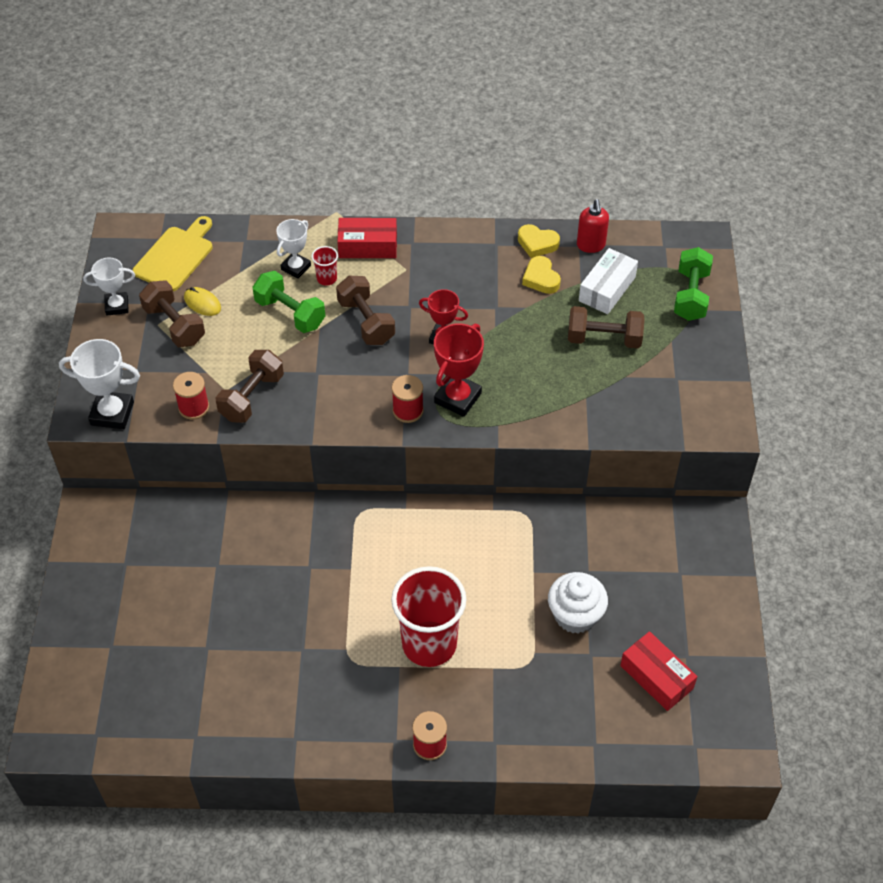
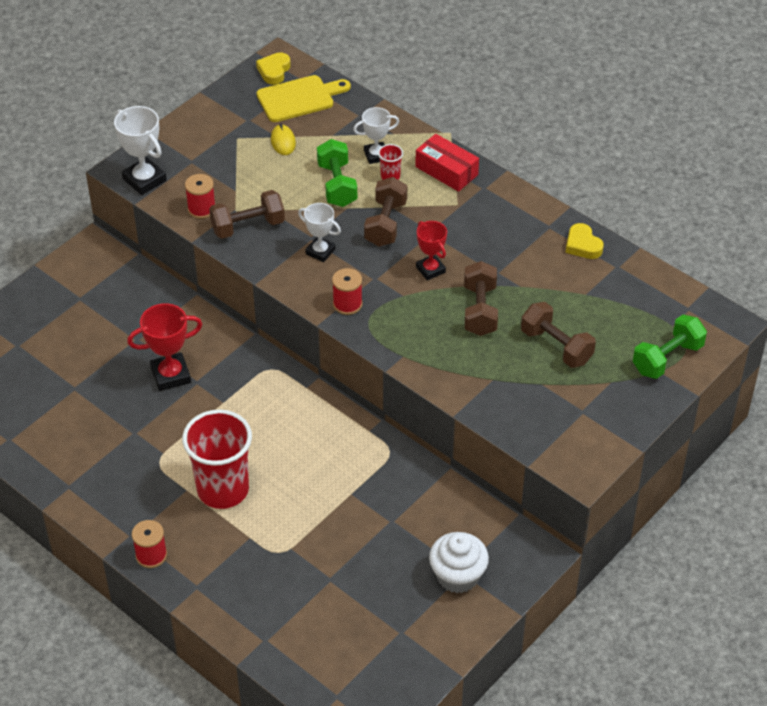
camera: 40 degrees right, 5 degrees down
(117, 306) = (223, 109): white trophy -> white trophy (320, 251)
(174, 325) = (247, 145): brown dumbbell -> brown dumbbell (480, 310)
(457, 398) = (394, 318): red trophy -> red trophy (171, 375)
(541, 278) = (556, 272): yellow heart -> yellow heart (274, 71)
(575, 615) = (348, 544): white cupcake -> white cupcake (457, 576)
(591, 245) = (626, 272): red soap dispenser -> none
(607, 289) = (601, 312): white box -> none
(656, 677) = (361, 629): red box -> none

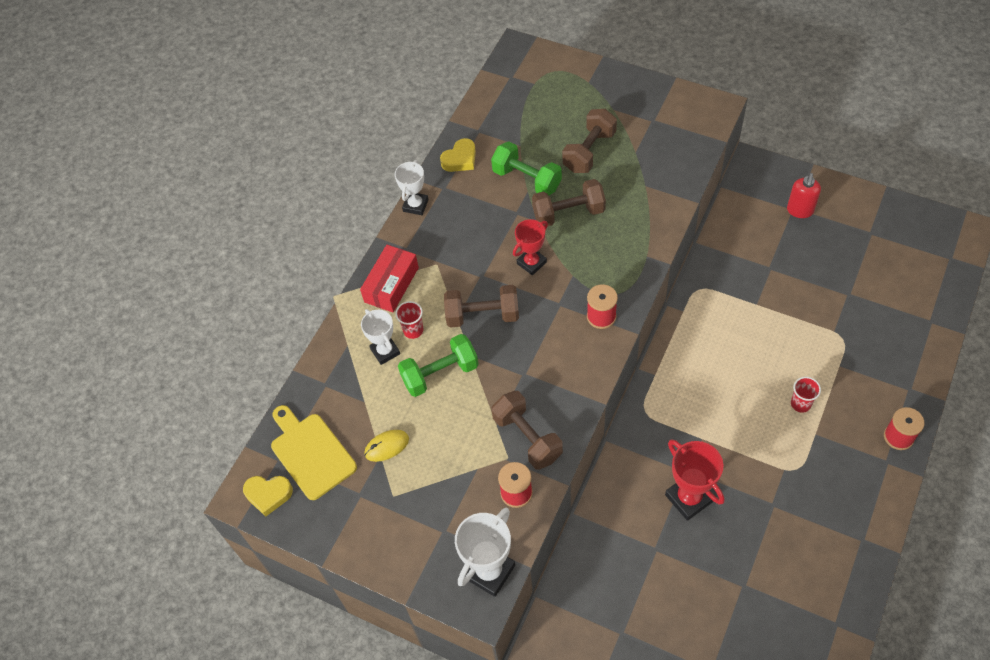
camera: 100 degrees left, 10 degrees up
(223, 490) = (800, 404): red cup -> red cup, size x0.41
(320, 251) = (540, 360): white trophy -> white trophy (415, 205)
(457, 576) = (800, 210): white cupcake -> red soap dispenser
(667, 358) = (572, 80): green dumbbell -> green dumbbell (527, 179)

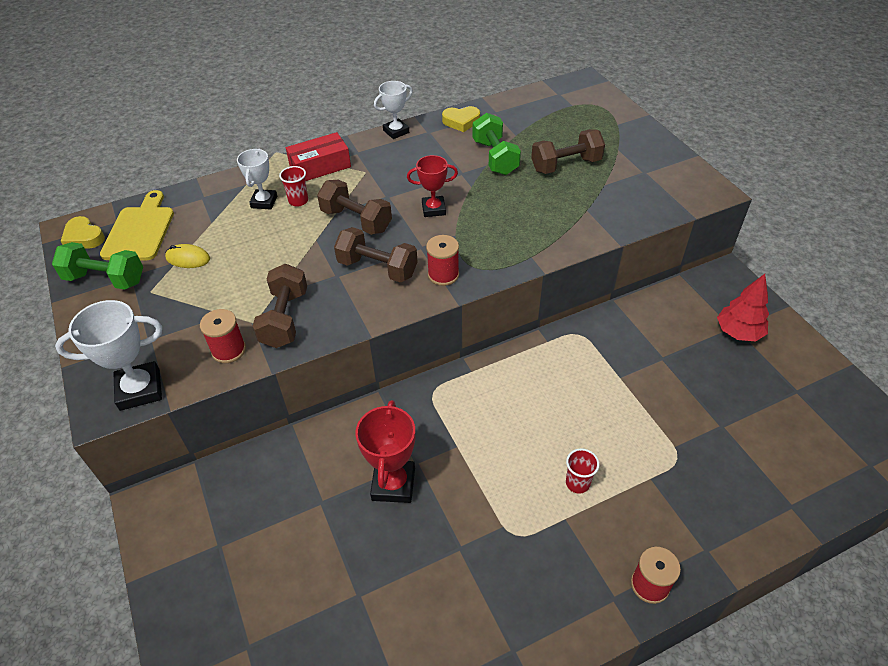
camera: 35 degrees right, 10 degrees down
(440, 374) = (280, 238): green dumbbell -> green dumbbell (105, 279)
(568, 213) = (501, 194): brown dumbbell -> brown dumbbell (377, 268)
(800, 210) = (738, 332): red soap dispenser -> red tree

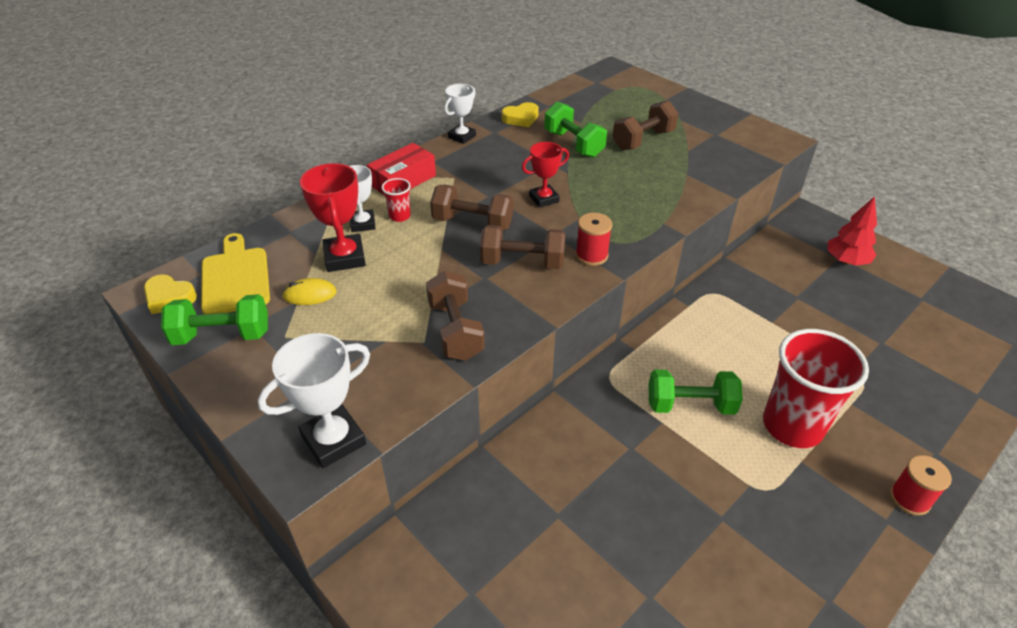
camera: 20 degrees left, 5 degrees down
(228, 350) = (412, 375): red spool -> none
(393, 484) = (621, 476): red trophy -> red trophy (344, 257)
(492, 437) = (690, 405): none -> green dumbbell
(577, 483) = (792, 426): red cup -> red cup, size x2.42

